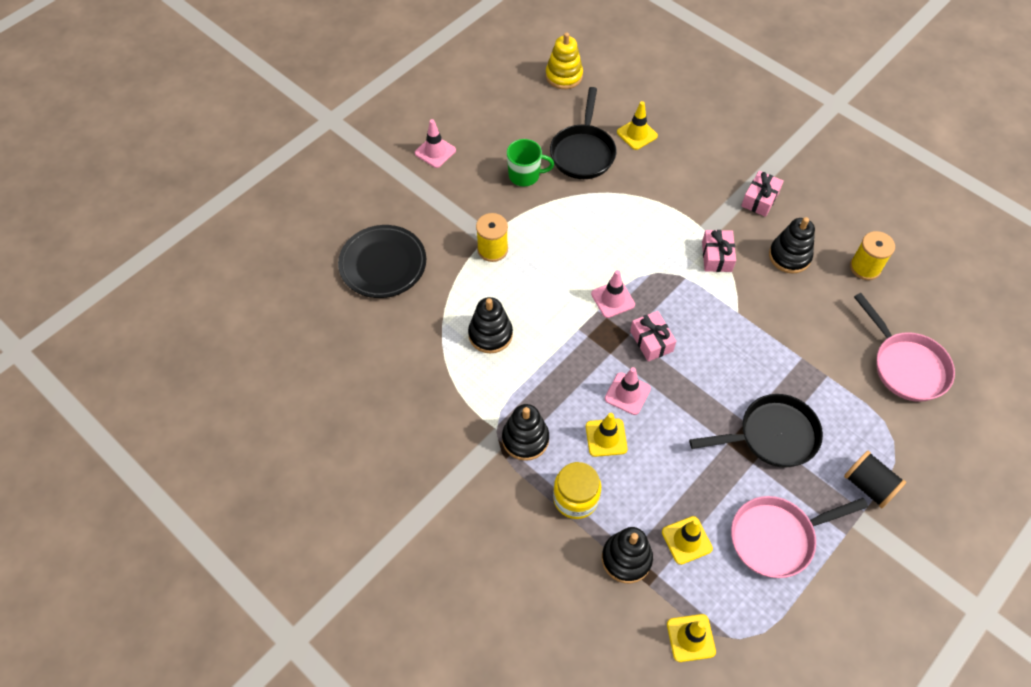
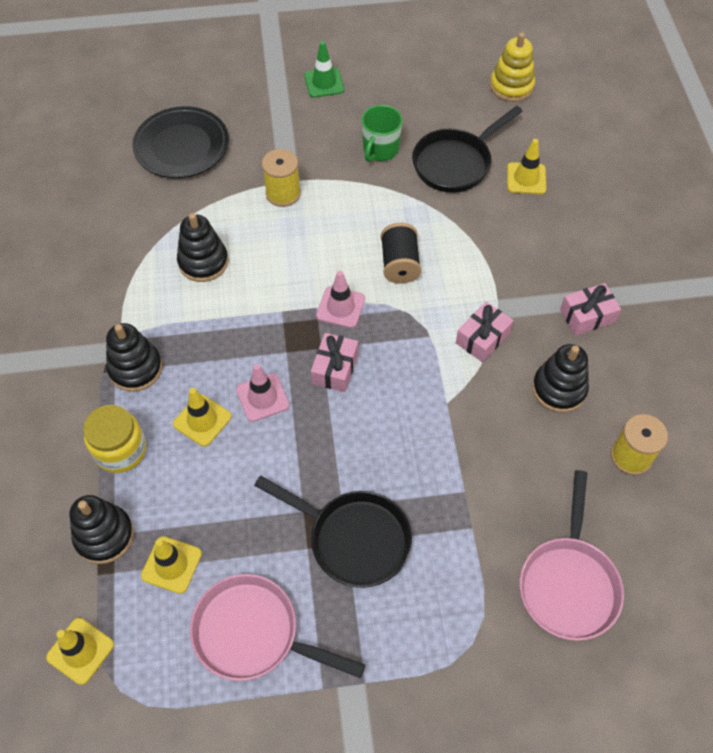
camera: 40 degrees right, 0 degrees up
(435, 152) = (324, 83): pink traffic cone -> green traffic cone
(525, 175) = (380, 150): green mug -> green mug turned 75 degrees clockwise
(869, 485) = (397, 663): black spool -> black spool (399, 264)

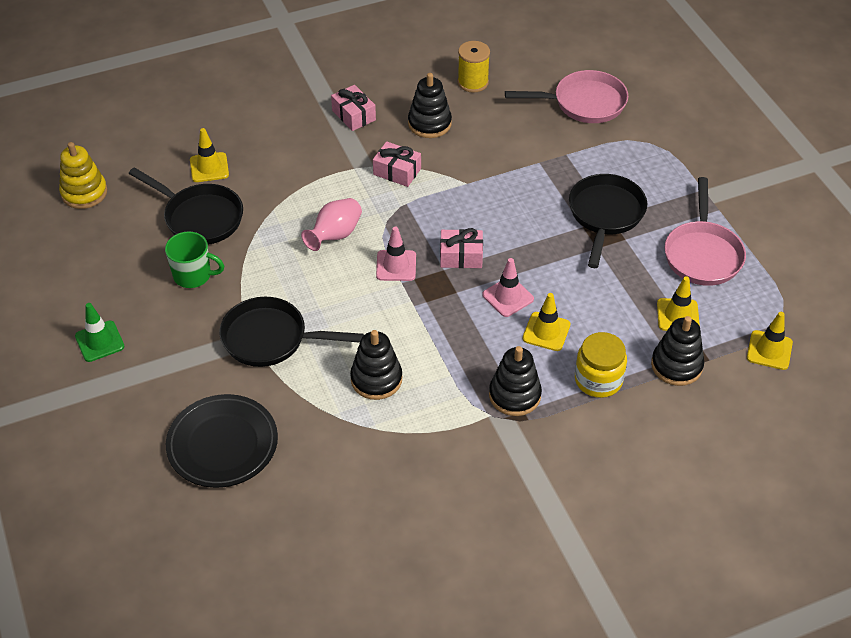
camera: 105 degrees left, 10 degrees down
(283, 193) = (271, 338): yellow spool -> black pan
(399, 264) = (335, 235): black spool -> pink vase

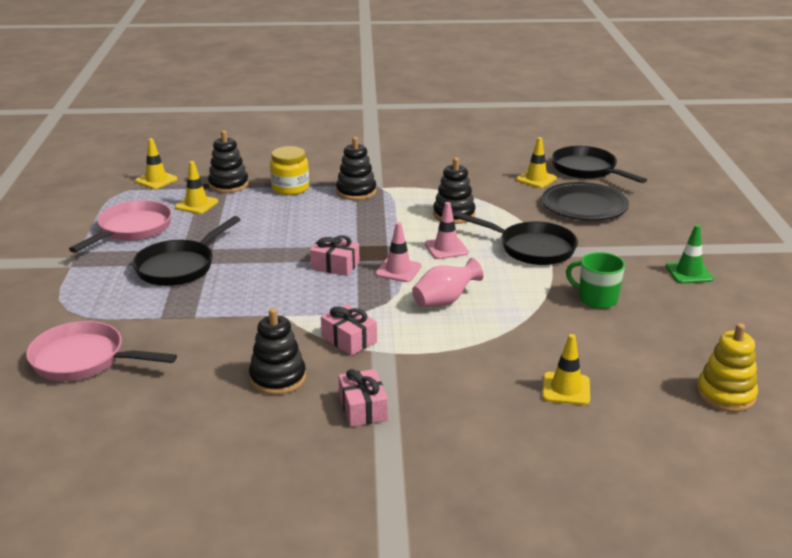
camera: 160 degrees left, 20 degrees down
(200, 217) = (584, 343): black pan -> black pan (587, 170)
(473, 82) = (185, 413): yellow spool -> none
(508, 297) = (316, 236): pink traffic cone -> pink traffic cone (446, 248)
(546, 331) = (304, 214): yellow traffic cone -> yellow traffic cone (536, 179)

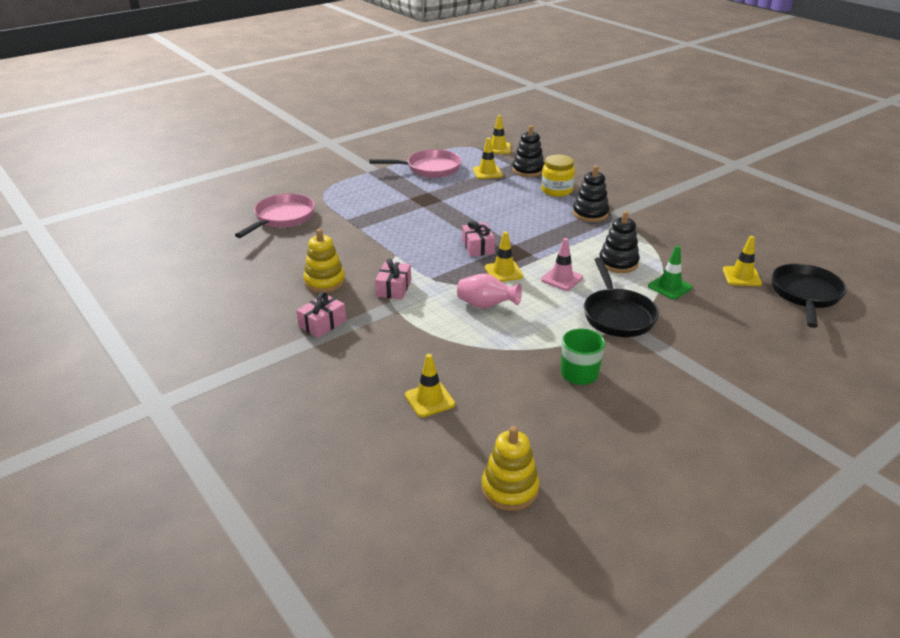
camera: 55 degrees right, 5 degrees up
(84, 360) = (282, 218): pink pan -> pink pan turned 45 degrees clockwise
(179, 267) = (407, 200): black pan -> none
(278, 378) = (324, 282): black stacking toy -> yellow stacking toy
(398, 270) = (503, 272): pink traffic cone -> yellow traffic cone
(584, 206) = (731, 316): black plate -> none
(689, 273) = (695, 410): green traffic cone -> green traffic cone (669, 287)

